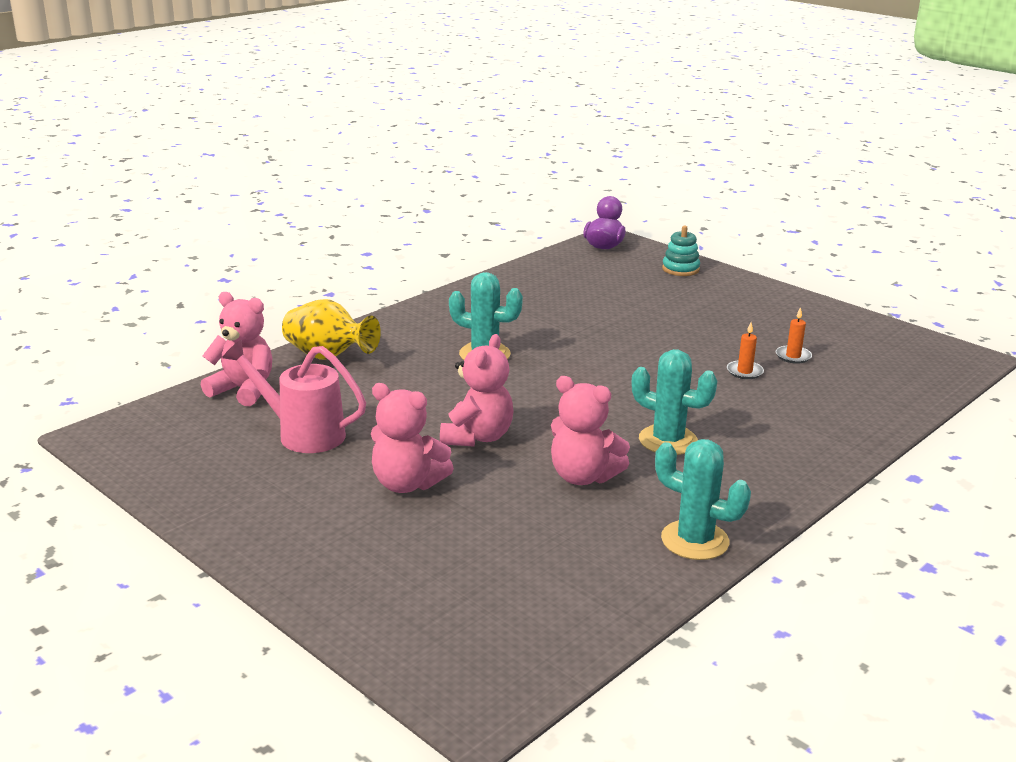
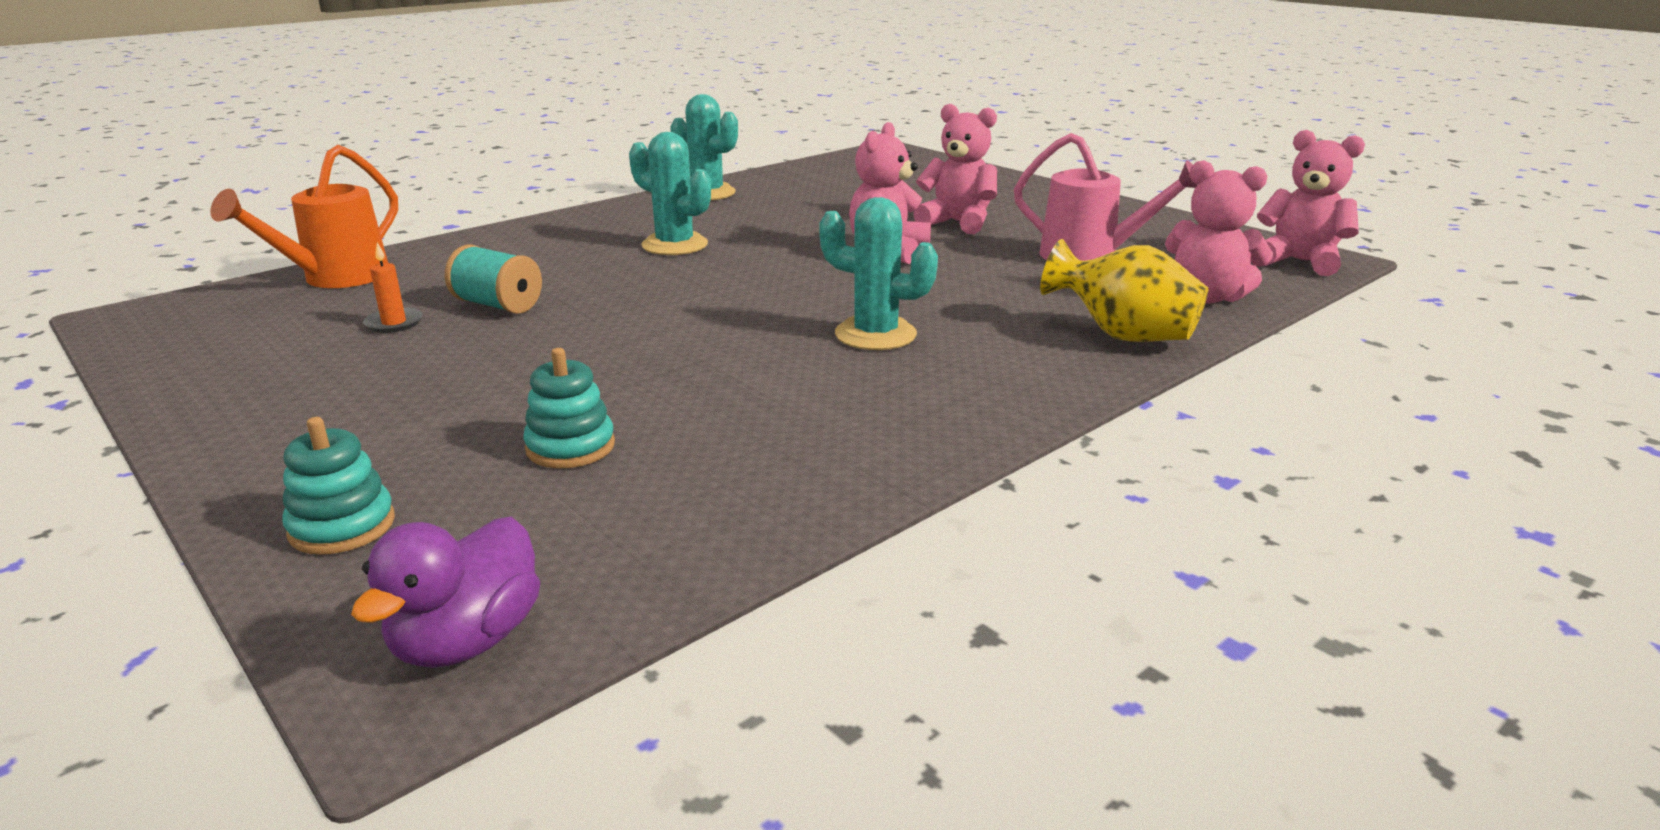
camera: 175 degrees left, 0 degrees up
(583, 476) = (783, 224): pink teddy bear -> pink teddy bear (1300, 261)
(619, 294) = (570, 447): none -> turquoise stacking toy
(744, 372) = (498, 305): orange candle -> turquoise spool
(894, 394) = (336, 278): none -> orange watering can

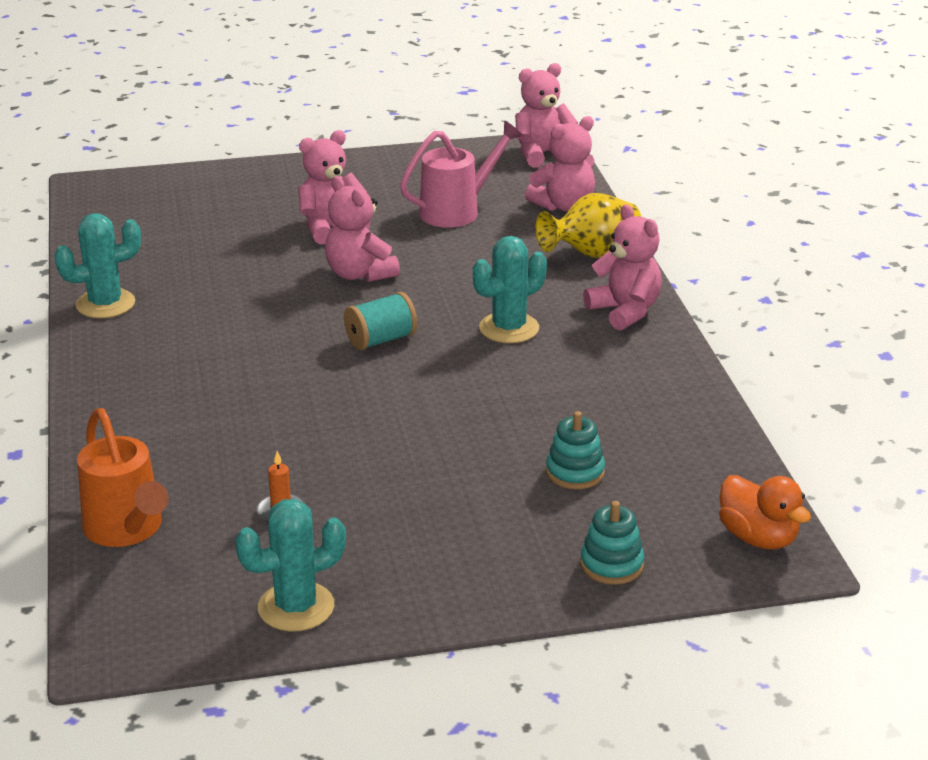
camera: 60 degrees left, 5 degrees up
(467, 640) = (758, 538): purple duck -> orange duck
(498, 305) = (291, 459): turquoise spool -> turquoise spool (381, 340)
(675, 245) = (236, 354): turquoise cactus -> turquoise cactus (296, 607)
(1015, 386) = (625, 311): none -> pink teddy bear

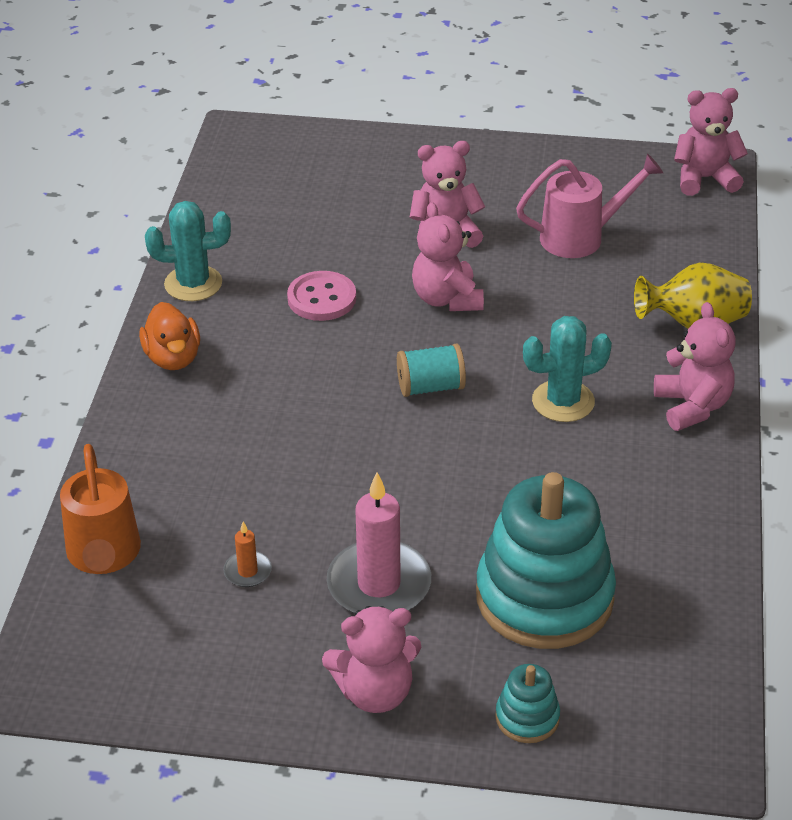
camera: 20 degrees right, 10 degrees up
(240, 294) = (321, 298): none -> pink button
(296, 607) = (214, 684): turquoise cactus -> none
(415, 495) = (379, 584): none -> pink candle
(564, 206) = (695, 253): pink teddy bear -> pink teddy bear (375, 692)
(575, 472) = (544, 597): turquoise stacking toy -> turquoise stacking toy, size x2.29
(758, 538) = (688, 725): orange duck -> orange duck (173, 358)

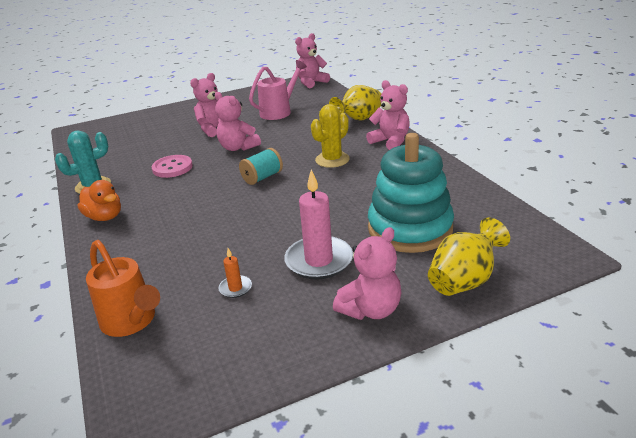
camera: 30 degrees left, 10 degrees down
(527, 718) = (464, 281): turquoise stacking toy -> yellow vase
(563, 401) = (332, 160): turquoise cactus -> yellow cactus

